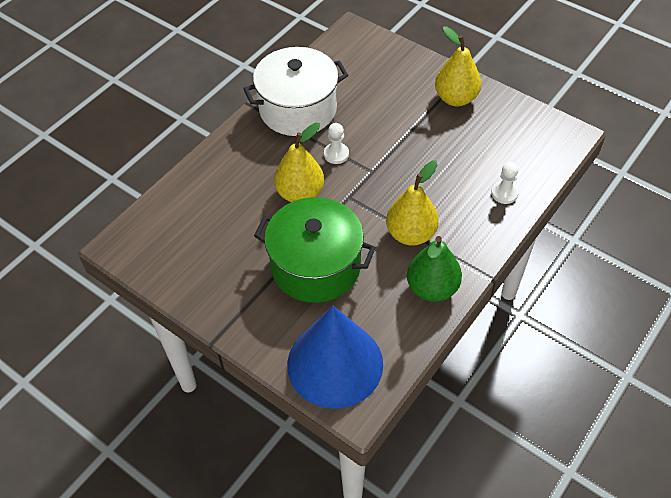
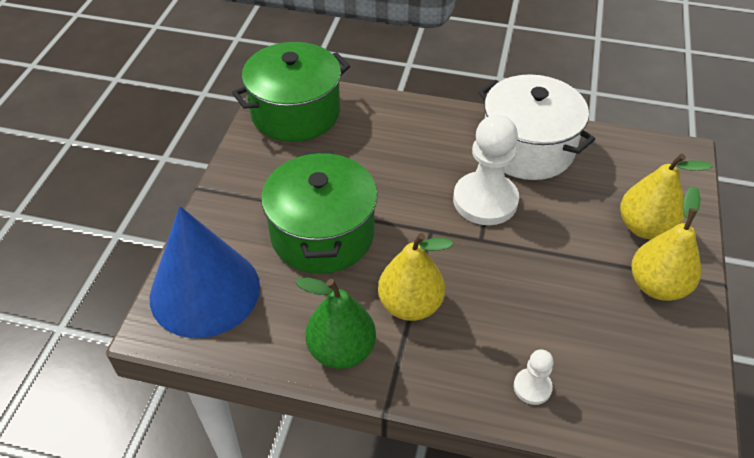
camera: 65 degrees right, 5 degrees down
(160, 242) = (295, 113): none -> green pot
(300, 193) = (411, 189): yellow pear -> yellow pear (644, 227)
(336, 154) = (485, 200): white pawn -> white pawn, size x2.08

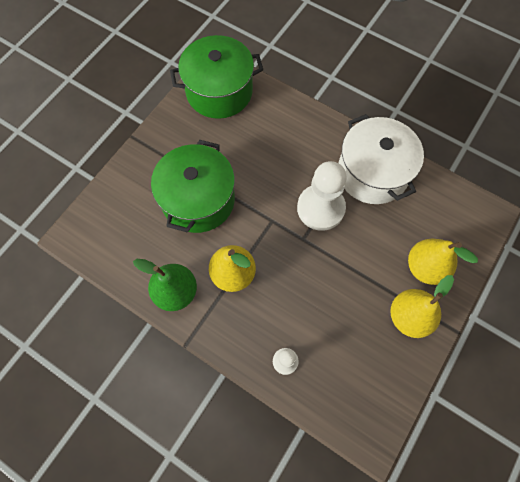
camera: 20 degrees right, 20 degrees up
(205, 291) = (108, 219): blue cone -> none

